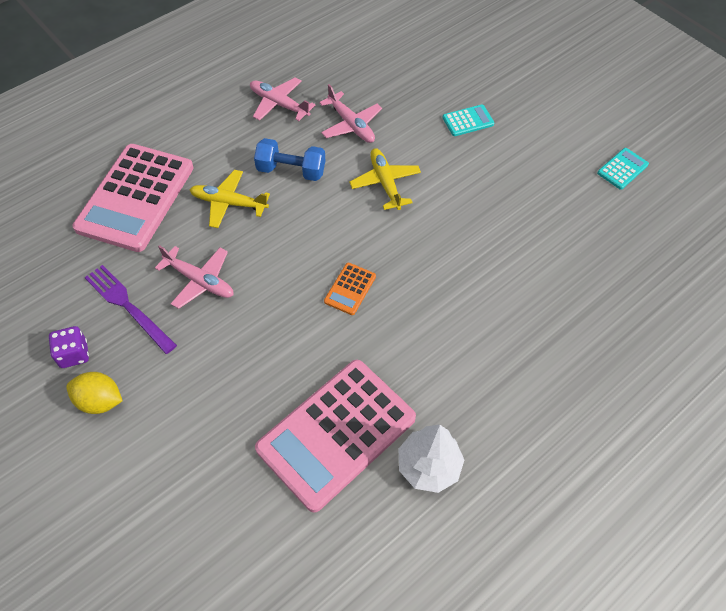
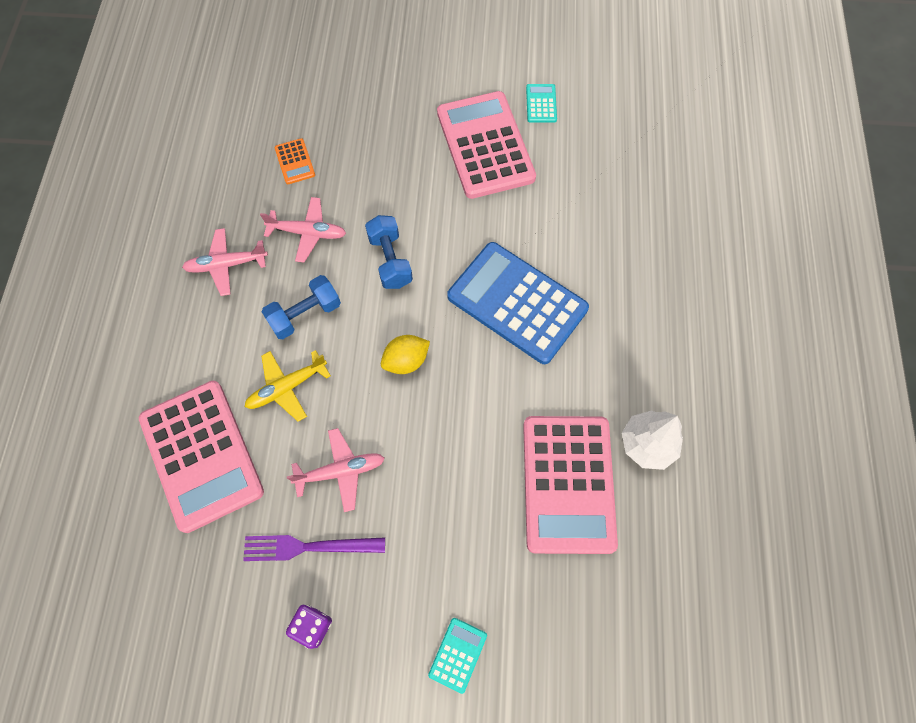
camera: 45 degrees left, 10 degrees up
(100, 401) = (378, 637): yellow lemon -> yellow lemon (406, 361)
(350, 289) = (459, 369): orange calculator -> orange calculator (295, 162)
(385, 183) = (390, 260): yellow plane -> blue dumbbell
(444, 283) = (517, 303): none -> blue calculator
(468, 121) = (394, 154): turquoise calculator -> turquoise calculator (458, 654)
(543, 164) = (485, 145): none -> pink calculator

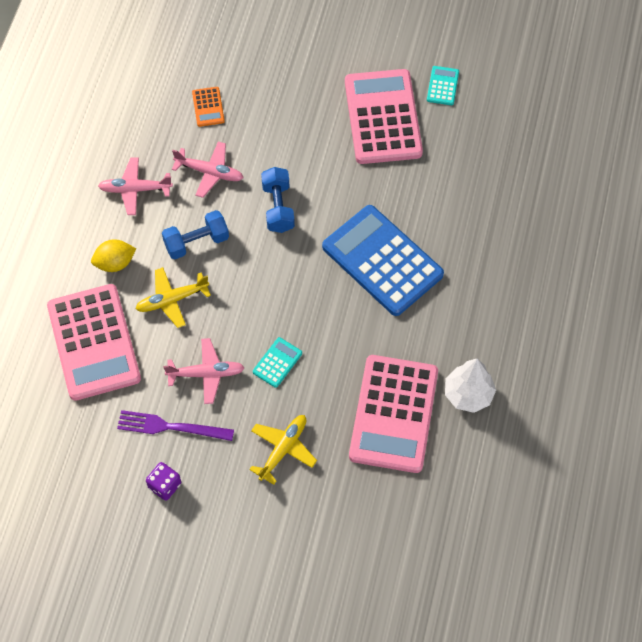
camera: 10 degrees right, 5 degrees down
(406, 361) = (276, 294): yellow lemon -> yellow lemon (115, 263)
(447, 552) = (283, 449): none -> yellow plane
(458, 654) = (276, 525): turquoise calculator -> turquoise calculator (277, 362)

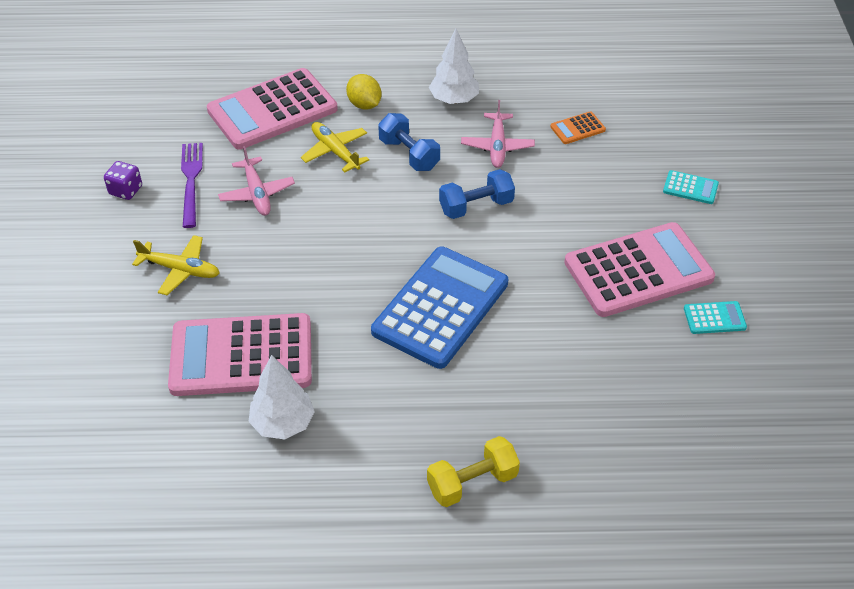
camera: 75 degrees right, 15 degrees down
(135, 189) = (454, 100): pink plane -> white tree
(277, 362) = (283, 244): turquoise calculator -> turquoise calculator (690, 188)
(549, 280) = (472, 482): none -> yellow dumbbell

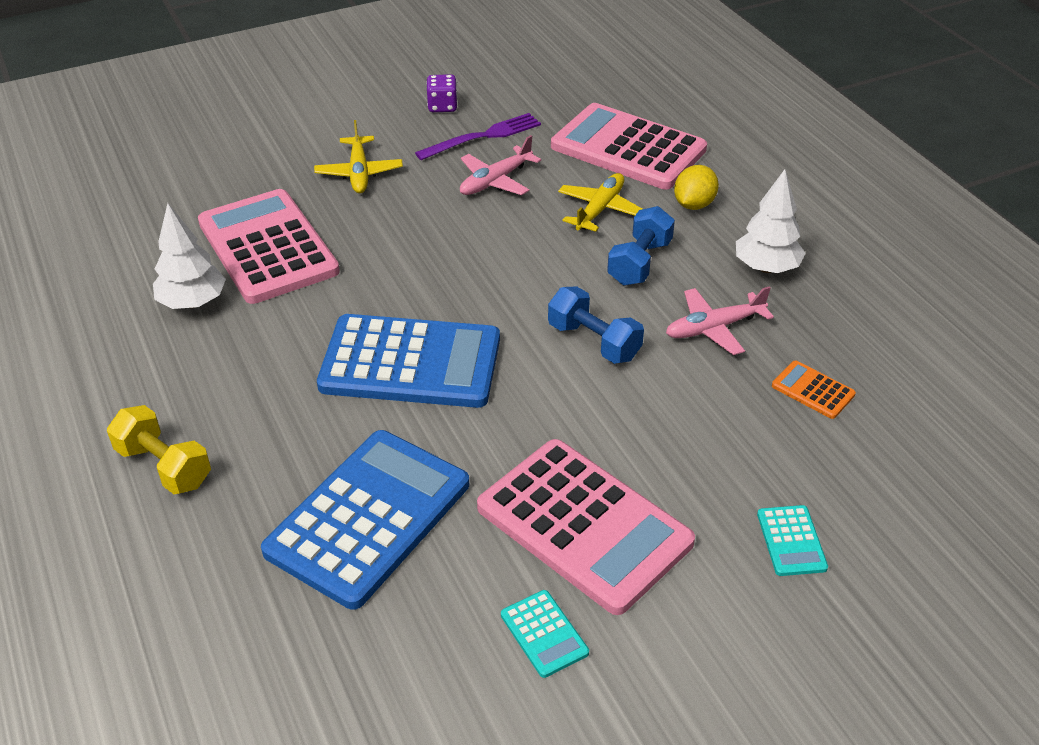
camera: 65 degrees right, 5 degrees down
(582, 374) = (369, 518): none -> blue calculator

